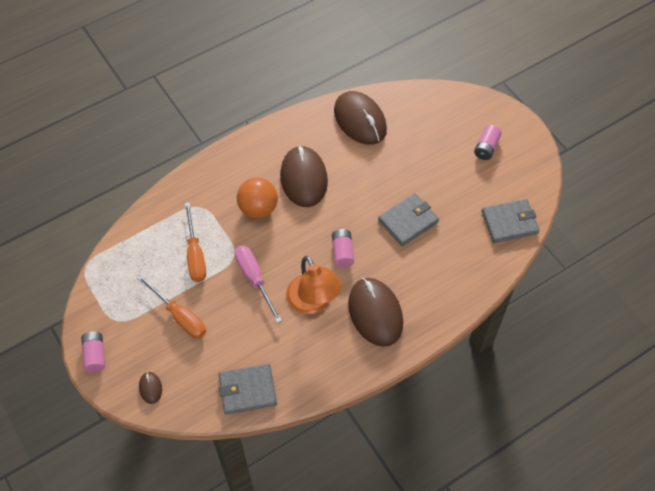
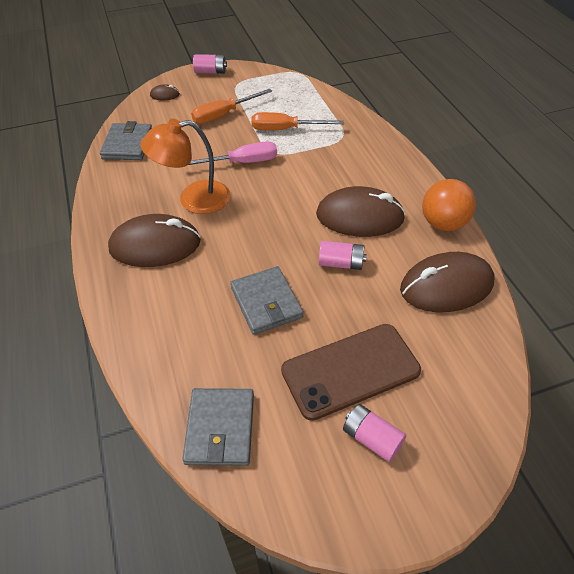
camera: 105 degrees right, 10 degrees down
(258, 208) = (327, 176): orange ball -> orange ball (443, 223)
(342, 252) = (245, 232): pink battery -> pink battery (341, 263)
(446, 164) = (350, 371): none -> brown phone

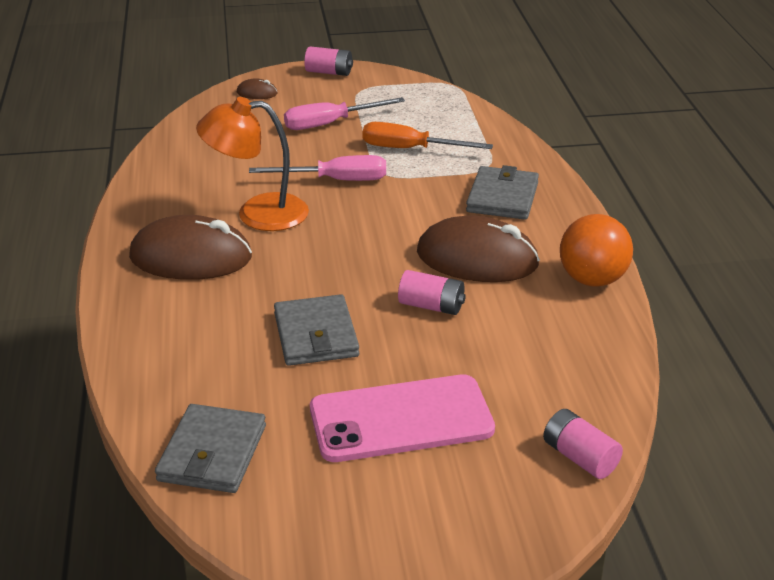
camera: 10 degrees right, 15 degrees down
(127, 144) = (189, 144): grey wallet -> grey wallet (502, 197)
(223, 115) = (330, 124): orange screwdriver -> pink screwdriver
(350, 371) = (401, 419): brown phone -> pink phone
(372, 438) = (402, 491): pink battery -> pink battery (580, 457)
(446, 286) = (567, 348): brown mouse -> none

